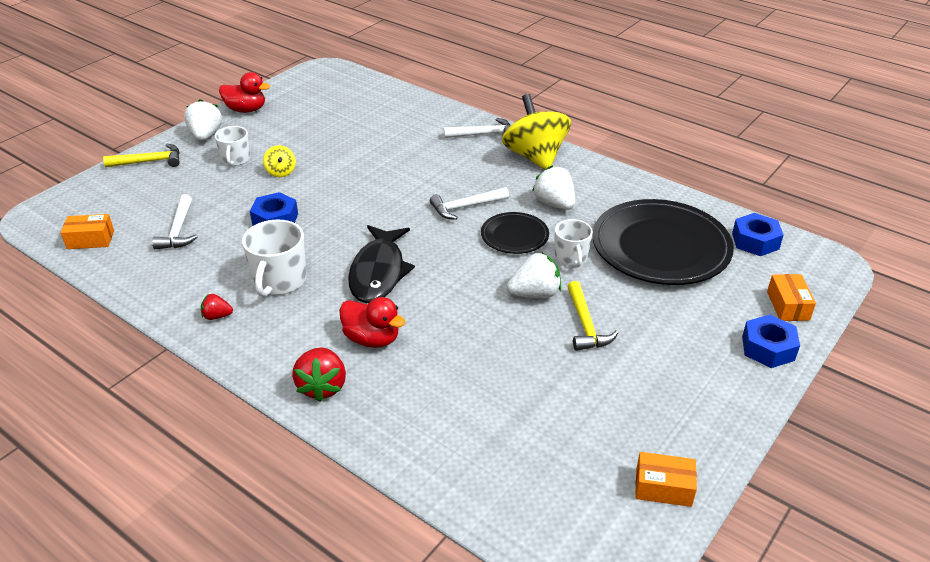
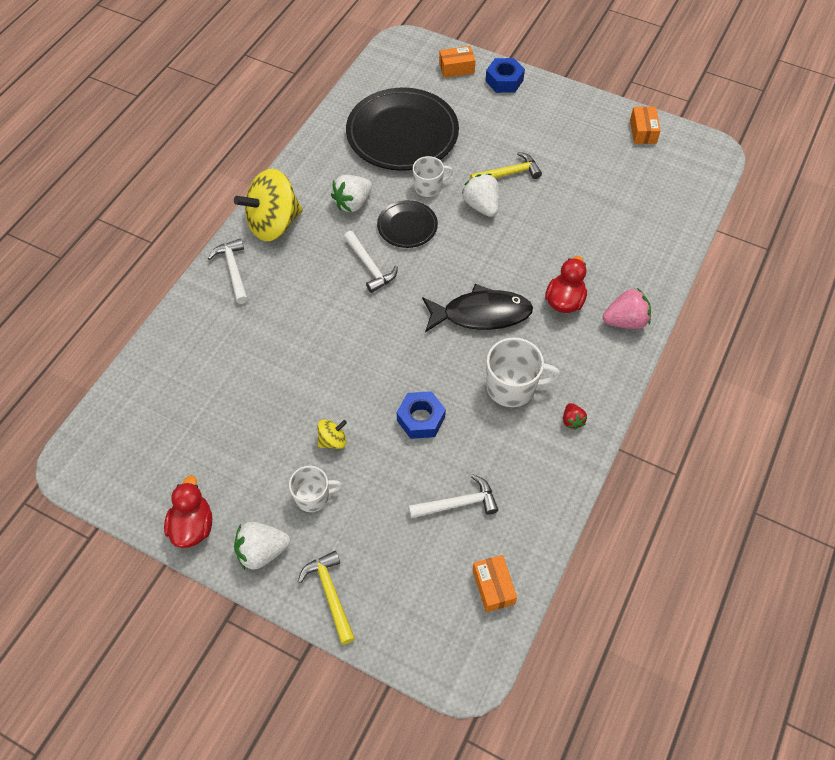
camera: 100 degrees left, 20 degrees up
(322, 387) = (625, 321): red strawberry -> pink strawberry
(755, 241) = (382, 80): blue nut -> none

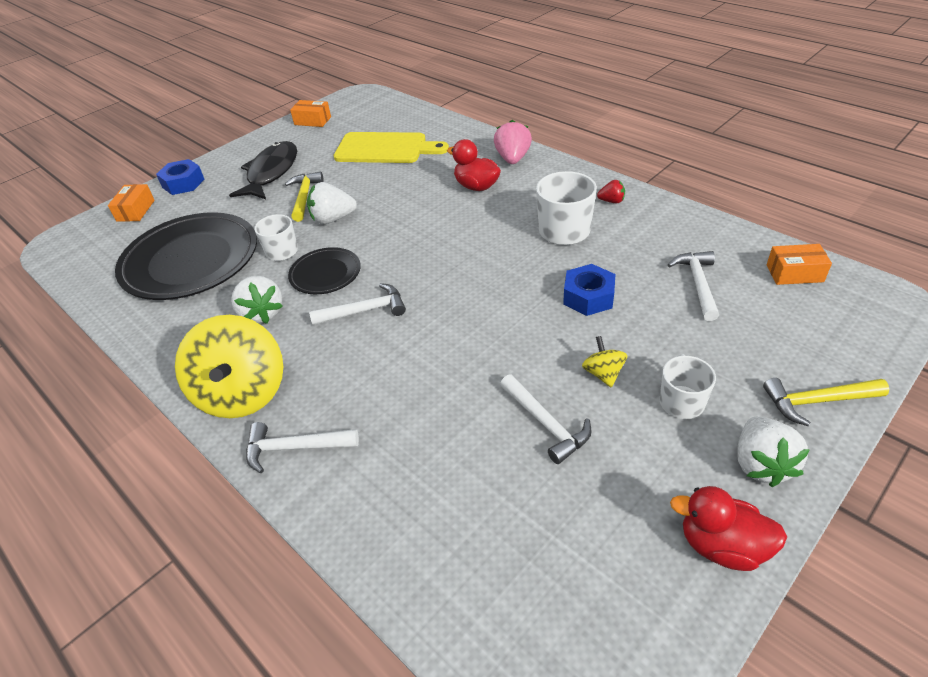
camera: 70 degrees left, 15 degrees down
(277, 410) = (546, 424): none -> white hammer
(481, 314) = (469, 237): black fish -> black fish (271, 172)
(609, 208) = (385, 149): none -> yellow cutting board

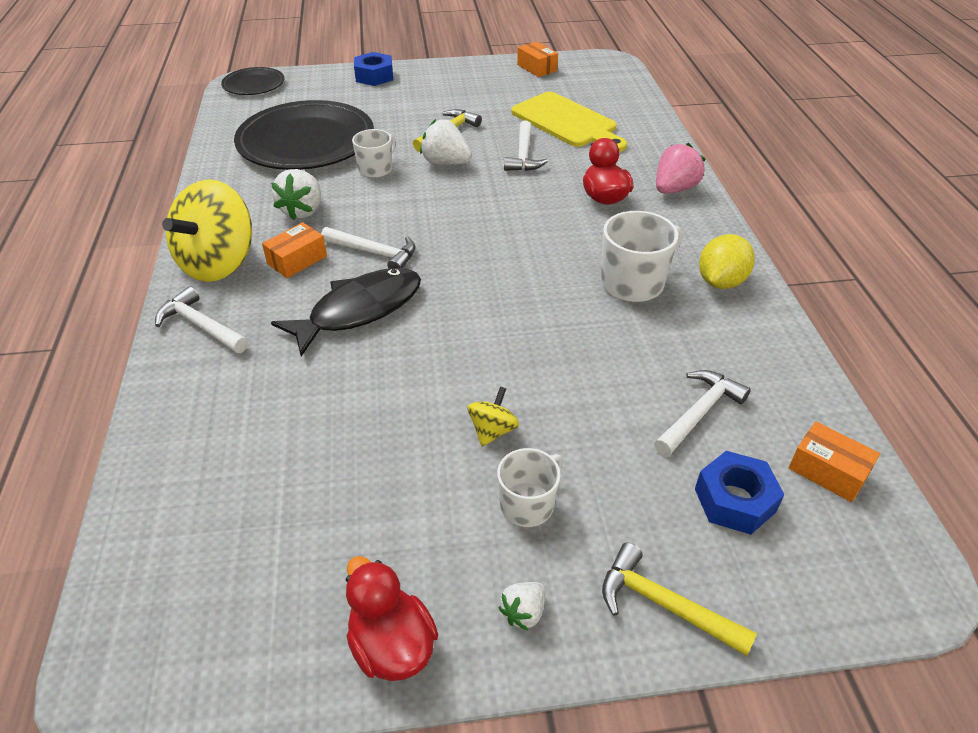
camera: 35 degrees right, 0 degrees up
(135, 210) = (317, 82): orange box -> orange box (297, 260)
(271, 172) = (448, 98): black fish -> black fish (359, 310)
(325, 274) = (384, 206): black plate -> black plate (254, 84)
(546, 424) = (389, 437): white hammer -> white hammer (523, 155)
(588, 297) = (572, 356): blue nut -> blue nut (734, 500)
(611, 201) = (720, 282): red strawberry -> yellow lemon
(761, 464) = (523, 612): white strawberry -> white strawberry, size x0.56

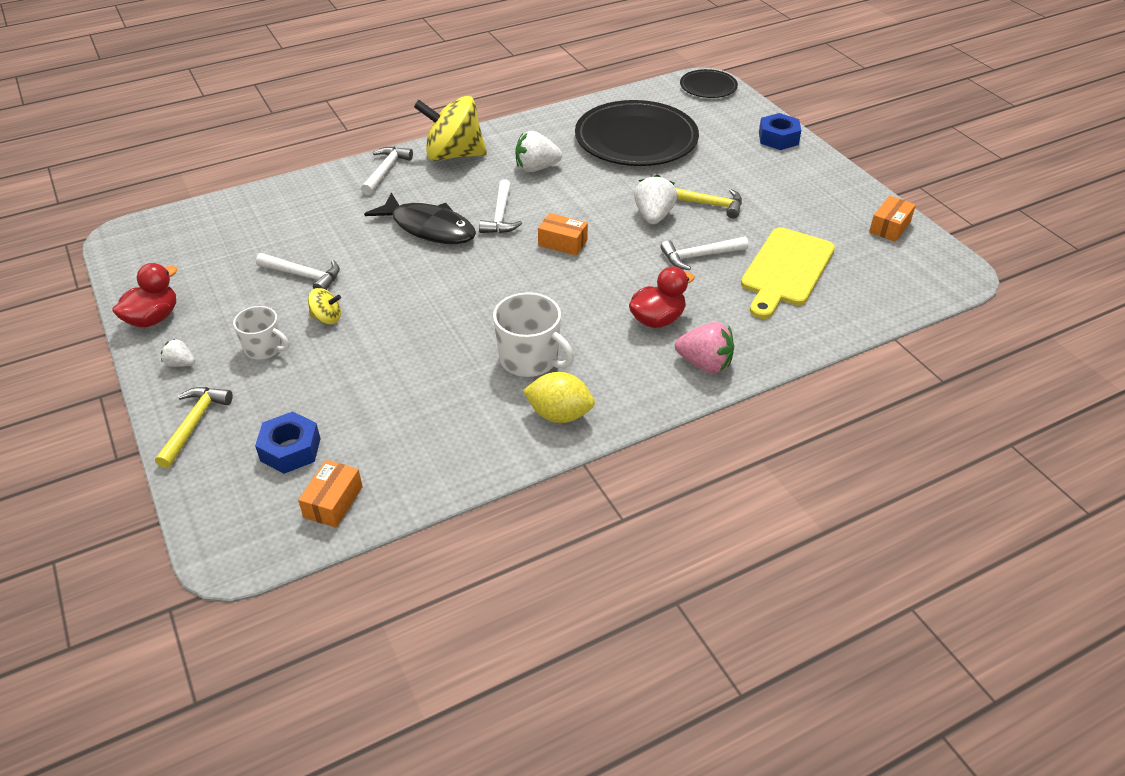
camera: 70 degrees right, 0 degrees up
(297, 260) = (473, 185): orange box -> orange box (562, 243)
(376, 169) = (618, 184): white mug -> none
(699, 413) = (377, 420): white hammer -> white hammer (303, 276)

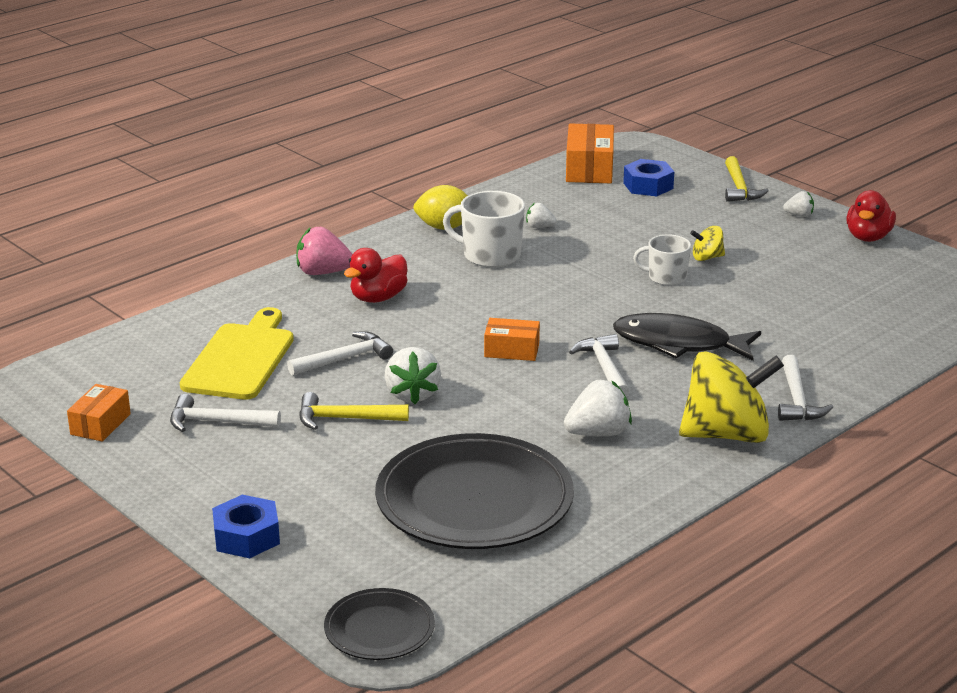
camera: 165 degrees right, 15 degrees down
(264, 348) = (739, 232): white mug -> white mug (666, 277)
(303, 276) = (768, 284): white hammer -> white hammer (217, 422)
(333, 502) = (589, 169): orange box -> orange box, size x1.60
(458, 395) = (539, 227): none -> white strawberry

